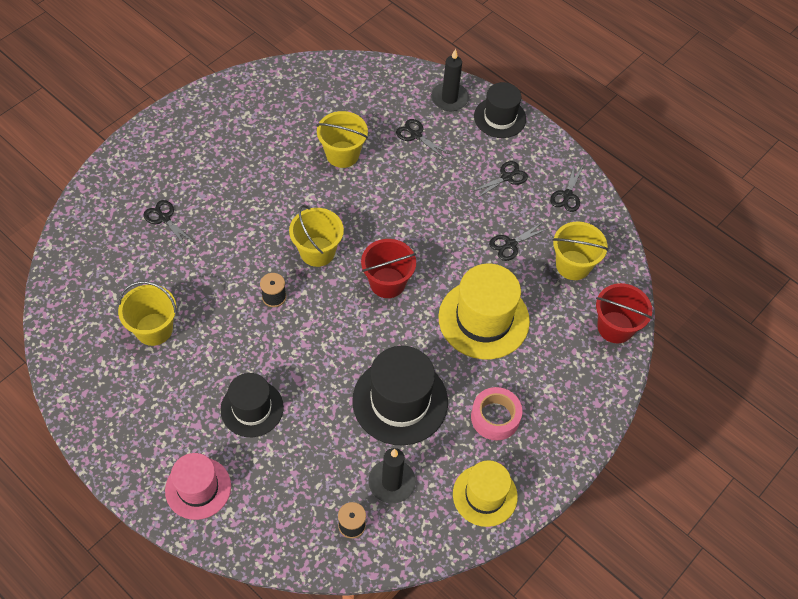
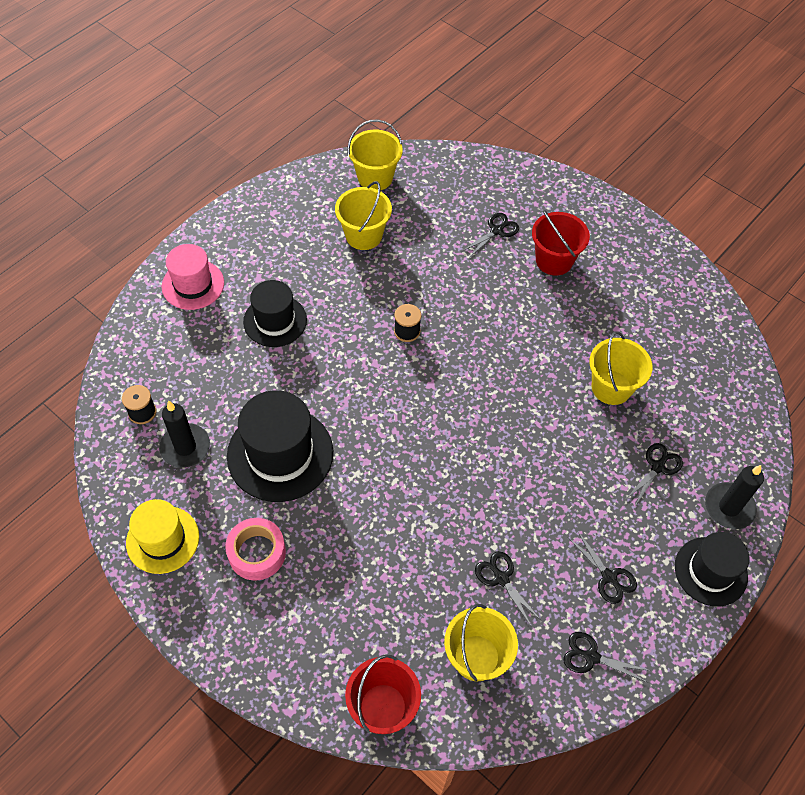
camera: 90 degrees right, 0 degrees up
(317, 252) = (469, 368): yellow bucket -> yellow bucket (375, 177)
(387, 283) = (432, 439): red bucket -> red bucket (554, 260)
(483, 319) = (388, 543): yellow hat -> none

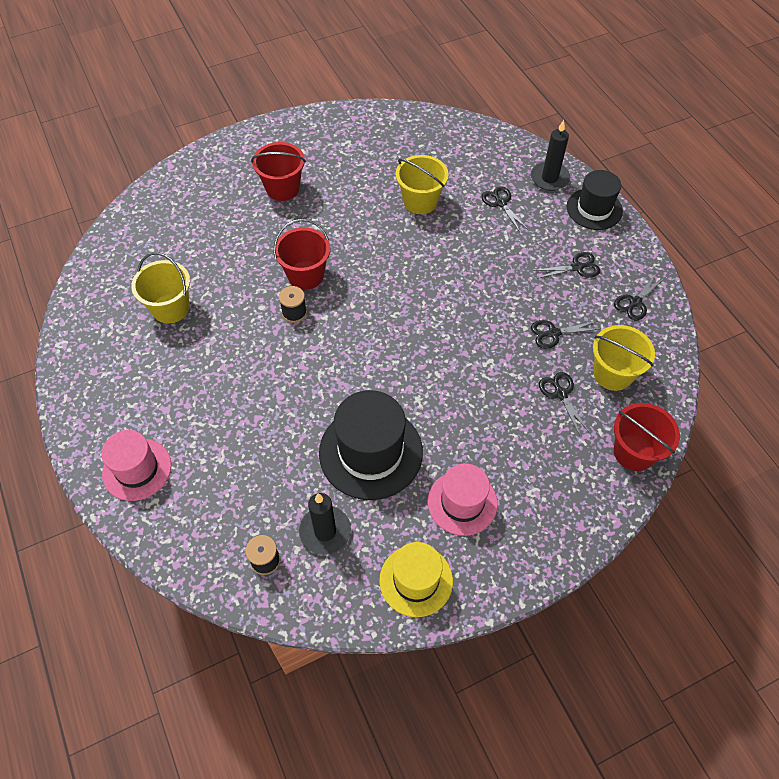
camera: 65 degrees left, 0 degrees up
(257, 553) = (462, 502): pink tape -> pink hat
(275, 321) = (223, 410): black hat -> none
(375, 177) = (109, 276): yellow bucket -> none
(456, 323) = (305, 275): none -> red bucket
(496, 231) = (228, 213): black scissors -> black scissors (560, 394)

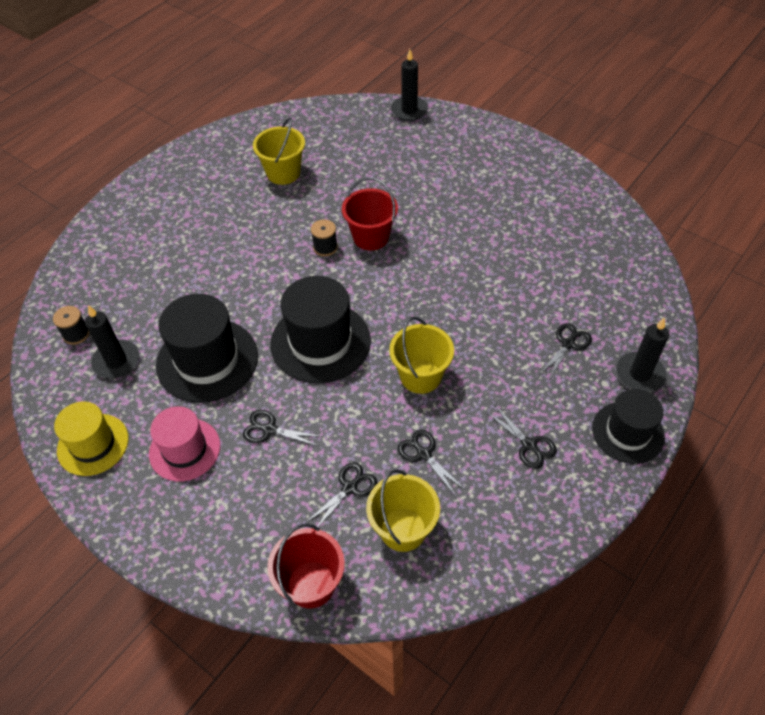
camera: 65 degrees right, 5 degrees down
(137, 469) = (126, 224): pink hat -> none
(165, 182) = (409, 110): none -> black candle
(282, 188) = (458, 180): red bucket -> none
(403, 358) = (320, 342): none -> black hat
(420, 201) = (519, 280): yellow bucket -> yellow bucket (420, 376)
(635, 302) = (517, 520): black scissors -> black scissors (270, 430)

